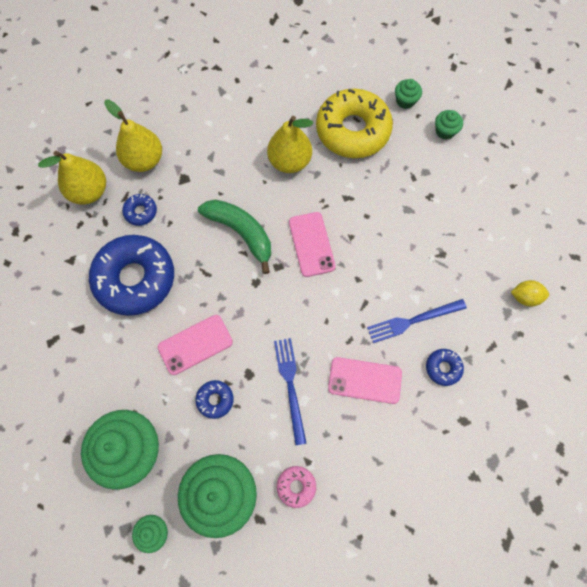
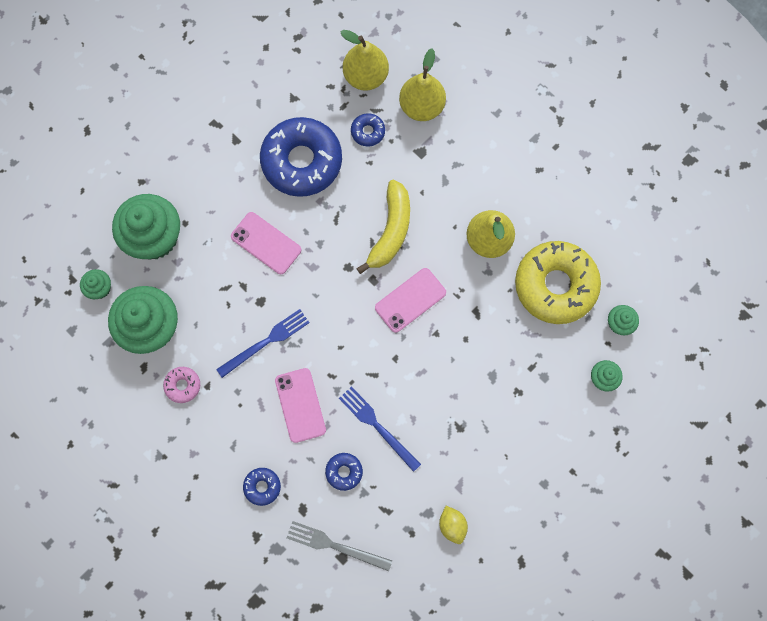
camera: 65 degrees right, 5 degrees up
(215, 400) = (225, 284): blue donut -> blue donut (262, 486)
(241, 232) = (391, 231): green banana -> yellow banana
(508, 406) = (335, 545): none -> grey fork

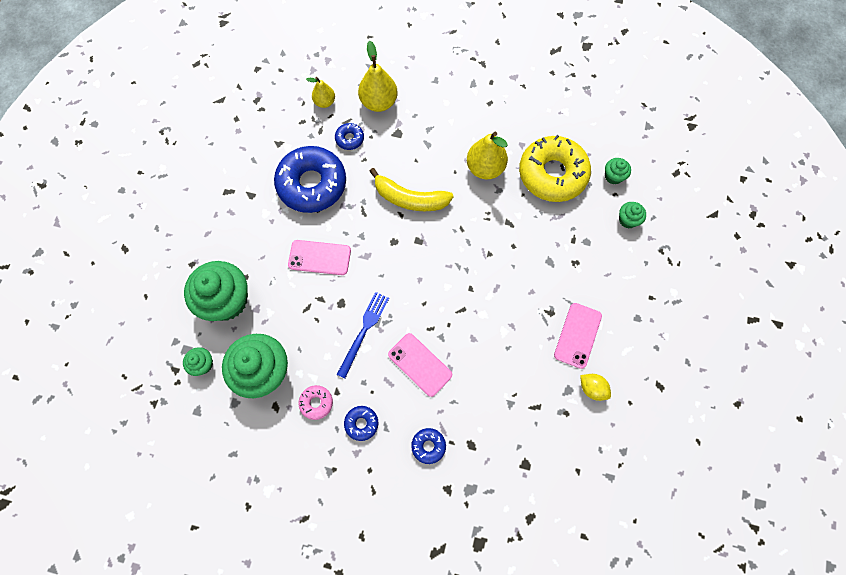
camera: 30 degrees left, 5 degrees down
(335, 545) = (514, 458): grey fork -> none
(344, 472) = (485, 396): blue donut -> blue donut (361, 423)
(365, 76) = (325, 102): yellow pear -> yellow pear, size x0.60
(377, 426) = (489, 346): blue fork -> none
(391, 231) = (410, 199): yellow banana -> yellow banana turned 120 degrees clockwise
(410, 300) = (455, 240): pink phone -> pink phone (577, 335)

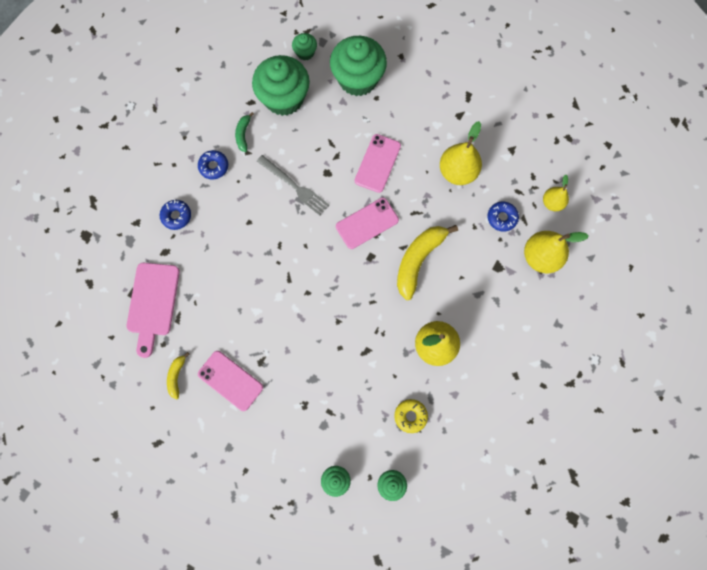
camera: 105 degrees right, 5 degrees up
(312, 184) = (457, 172): blue donut -> yellow pear
(316, 403) = (243, 134): pink donut -> green banana
(364, 331) = (294, 186): blue fork -> grey fork
(420, 364) = (249, 227): pink phone -> pink phone (367, 223)
(529, 438) = (153, 303): none -> pink cutting board
(552, 174) = (410, 416): yellow donut -> yellow donut, size x0.43
(592, 388) = (176, 376): yellow lemon -> yellow banana

